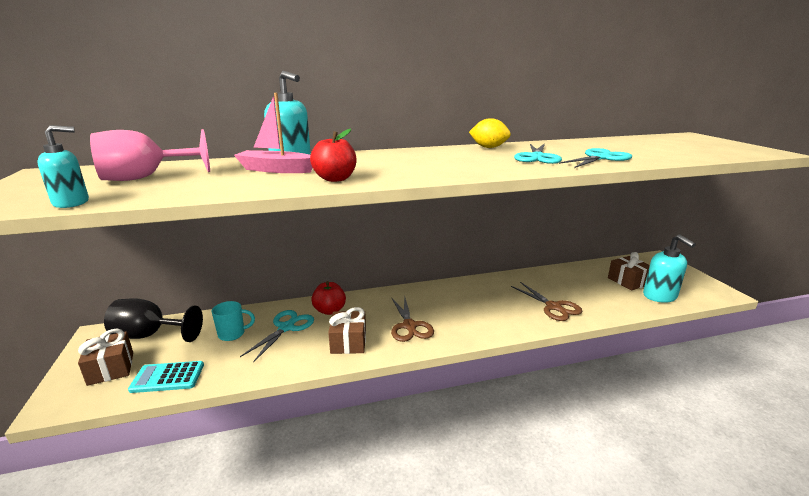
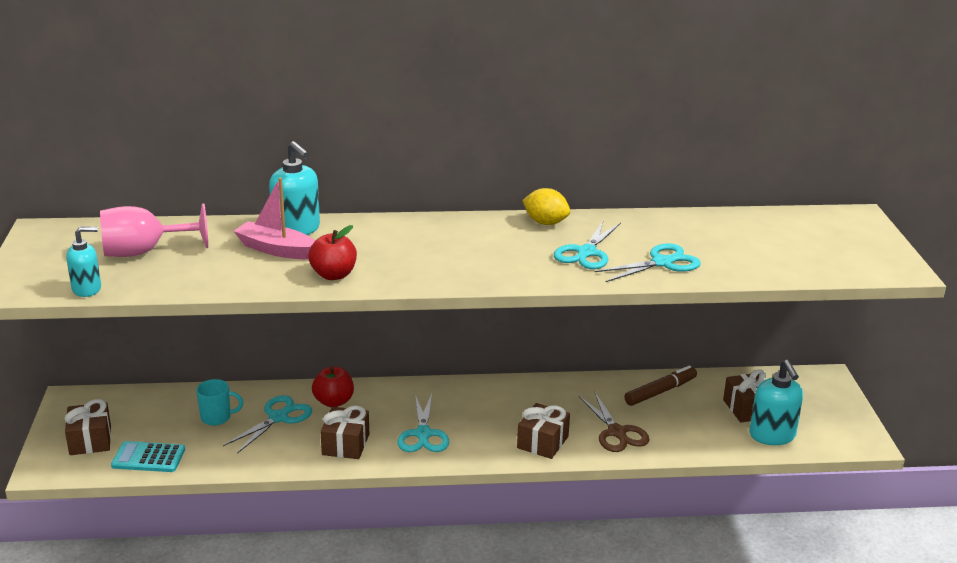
camera: 10 degrees right, 5 degrees up
(149, 335) = (126, 407): black goblet -> none
(409, 326) = (423, 434): brown scissors -> turquoise scissors
(505, 320) = (543, 442): none -> brown gift
(563, 277) = (660, 391): none -> brown marker

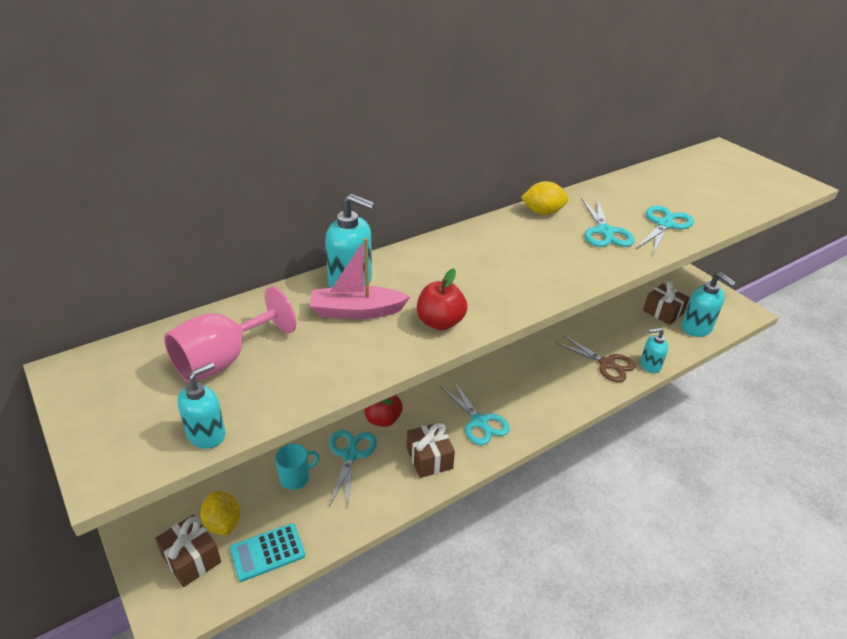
camera: 30 degrees left, 10 degrees up
(133, 427) = (223, 523): none -> yellow lemon
(543, 442) = (568, 393): brown gift -> none
(660, 391) = (600, 318): brown marker -> none
(667, 449) = (650, 365): none -> turquoise soap dispenser

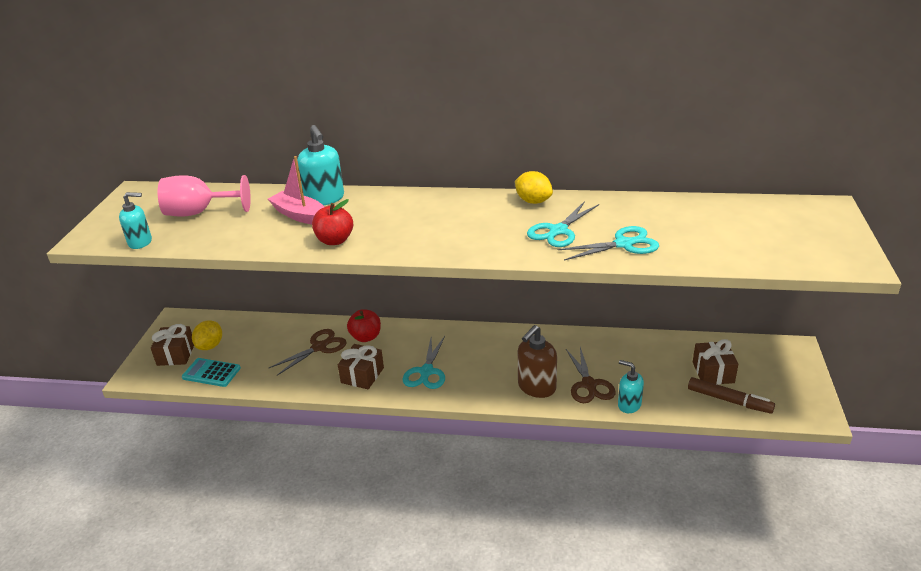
camera: 45 degrees right, 5 degrees down
(296, 478) = (273, 343): turquoise mug -> none
(350, 455) = (319, 347): turquoise scissors -> brown scissors
(576, 386) = (536, 387): none -> brown soap dispenser
(696, 328) = (729, 400): turquoise soap dispenser -> brown marker

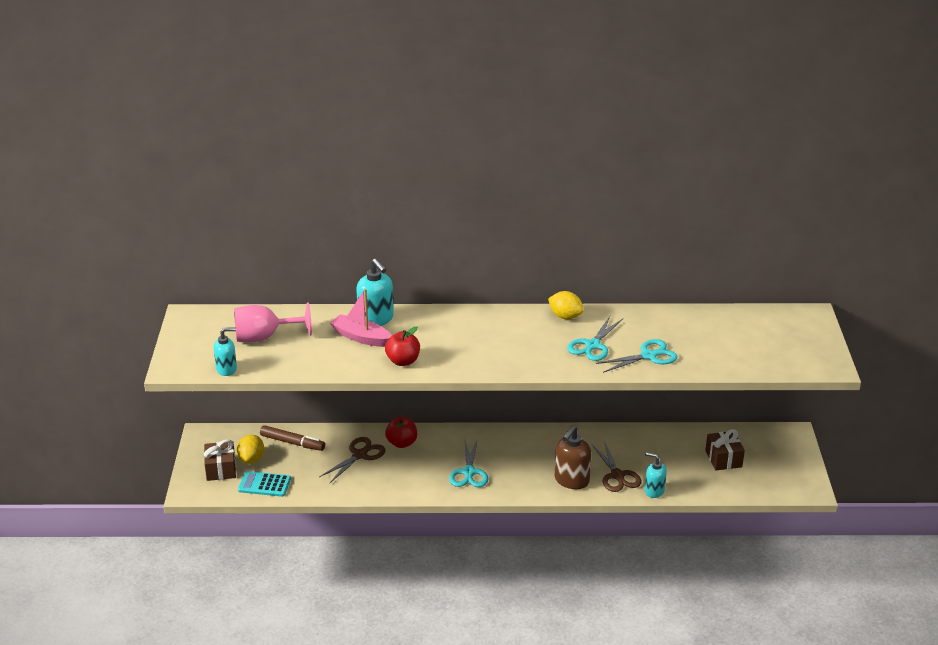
camera: 10 degrees left, 0 degrees up
(362, 375) = (410, 479): brown gift -> none
(729, 400) = (738, 482): brown marker -> brown marker (292, 443)

